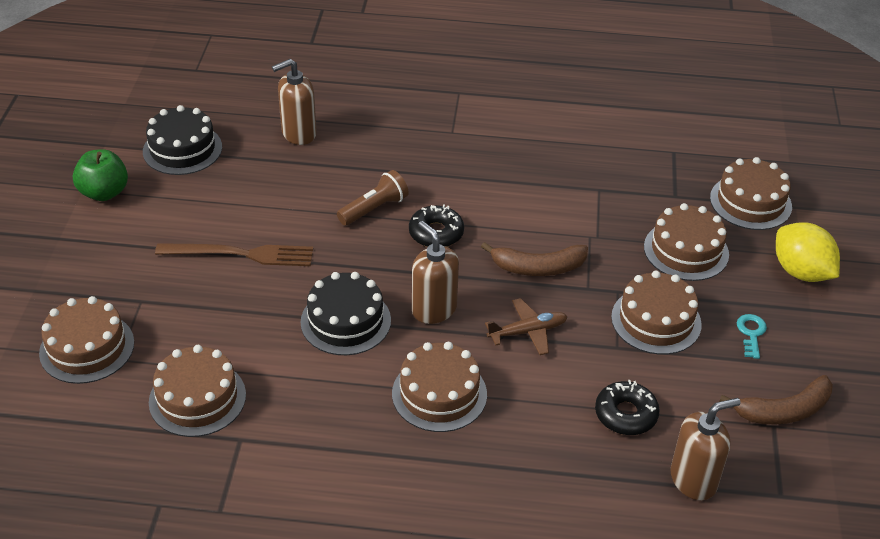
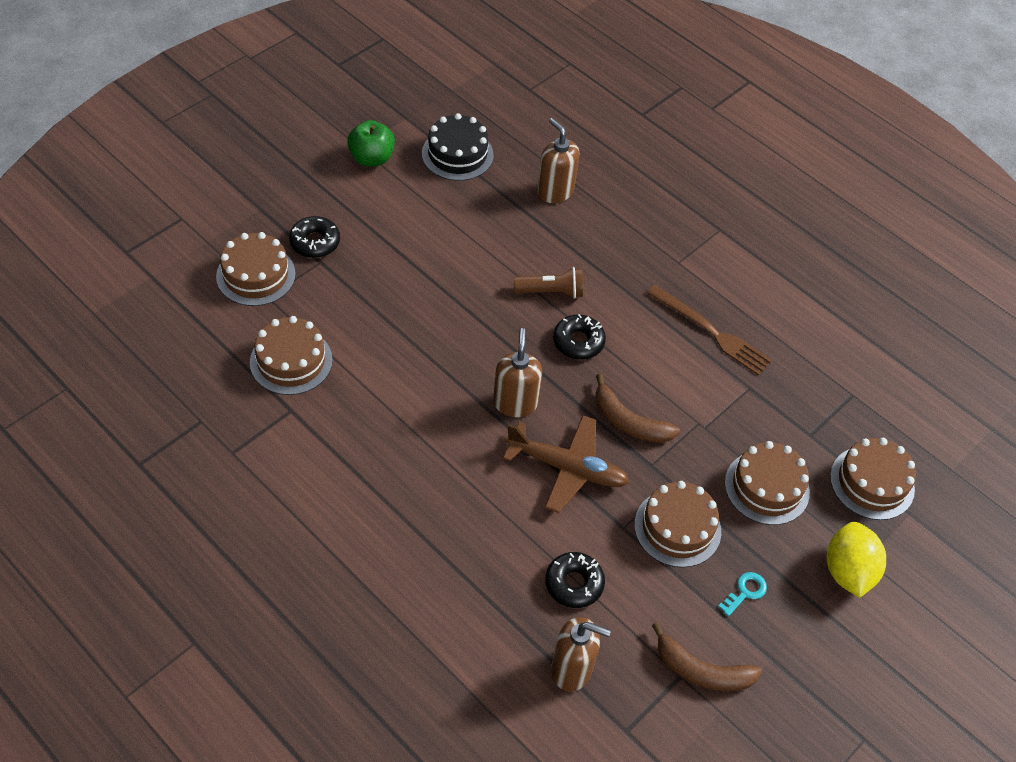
camera: 35 degrees right, 10 degrees up
(119, 288) = (315, 242): none -> black donut
(241, 254) = (420, 268): brown fork -> brown fork (711, 332)
(298, 134) = (555, 191): brown soap dispenser -> brown soap dispenser turned 45 degrees clockwise
(345, 321) = (443, 370): black cake -> none
(439, 394) = (454, 471): brown cake -> none
(527, 332) = (567, 468): brown plane -> brown plane, size x1.61

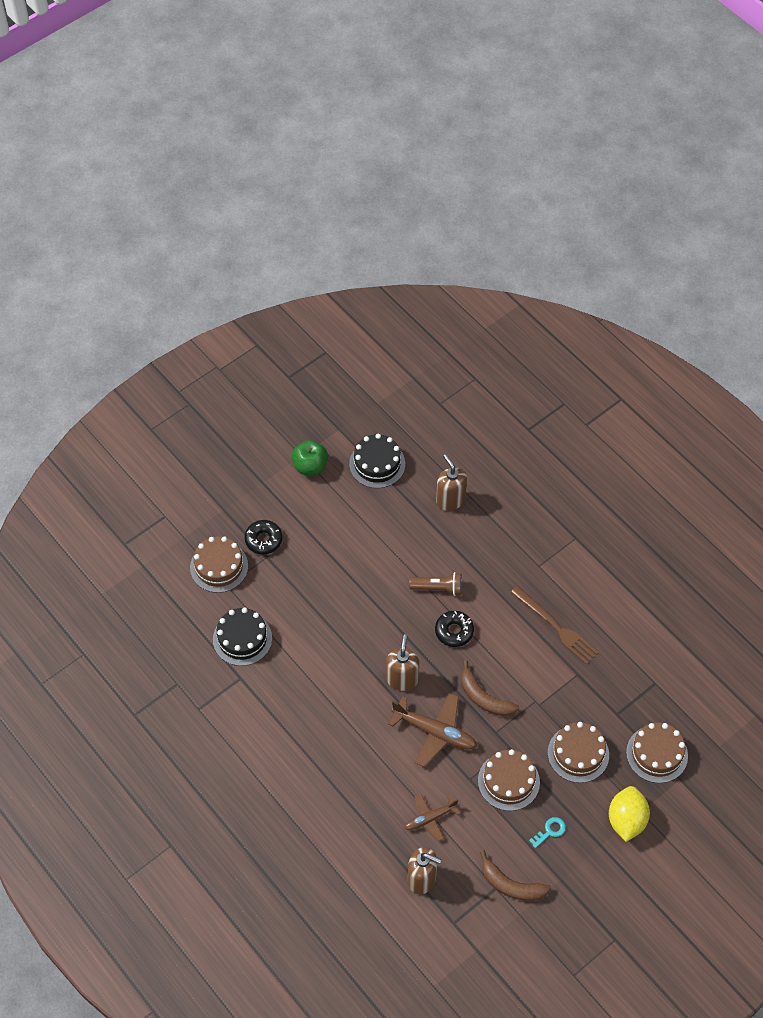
camera: 10 degrees right, 5 degrees up
(291, 361) = (242, 639): brown cake -> black cake
(574, 584) = (430, 818): black donut -> brown plane

